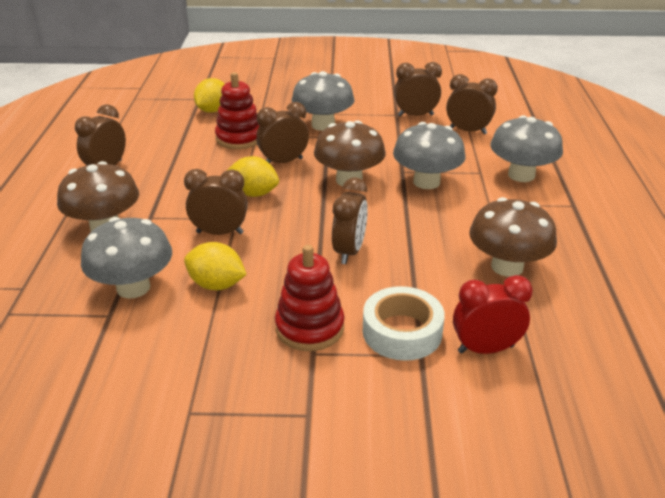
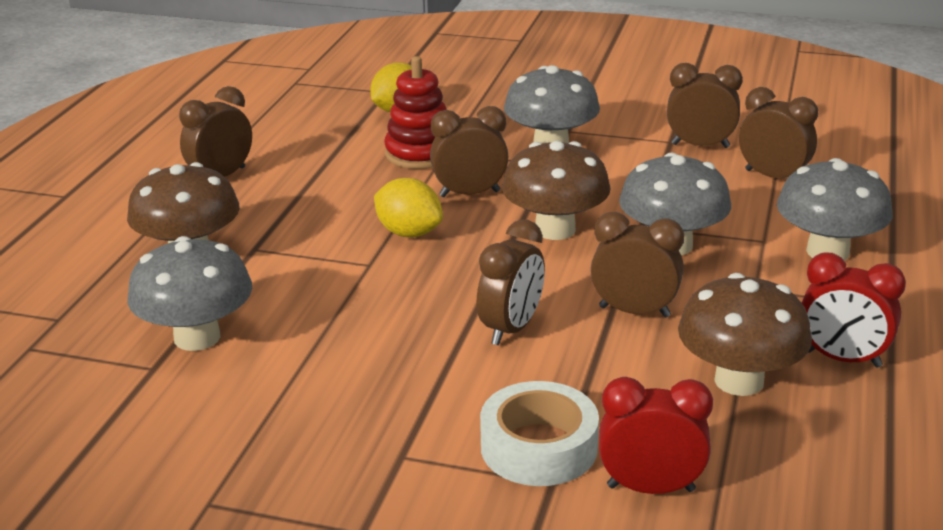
camera: 15 degrees right, 5 degrees down
(216, 285) = (308, 349): yellow lemon -> none
(220, 233) = (339, 281): brown clock -> brown clock (634, 312)
(309, 328) = (411, 422): red stacking toy -> none
(561, 243) = (842, 359): none -> red clock

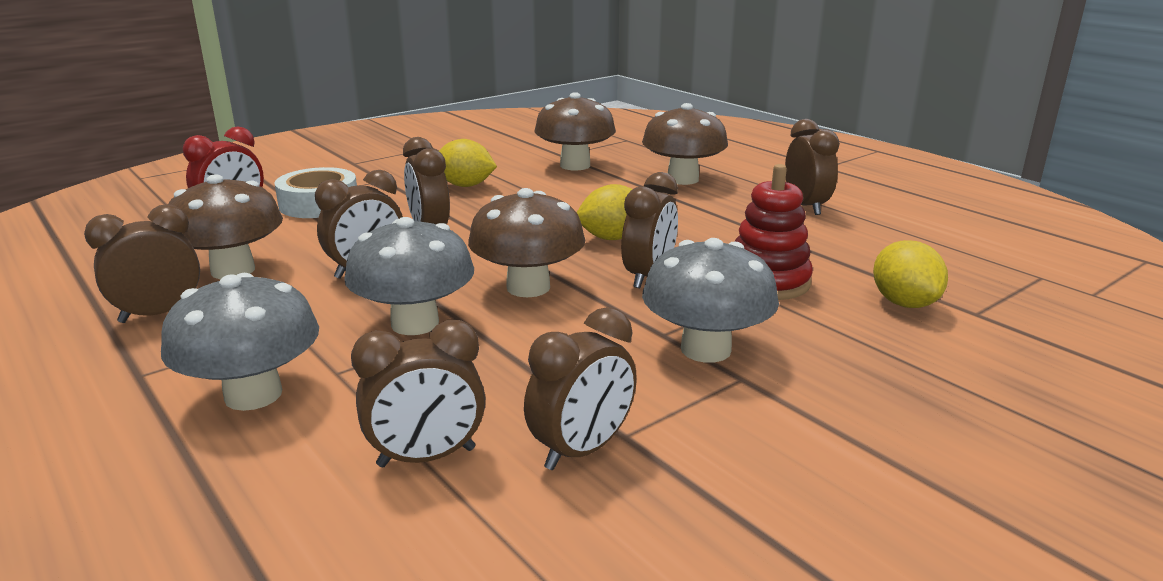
camera: 125 degrees right, 5 degrees down
(197, 337) = (575, 165): grey mushroom -> brown mushroom
(356, 377) = (465, 185): none -> yellow lemon
(842, 359) = (159, 314): red clock -> brown clock

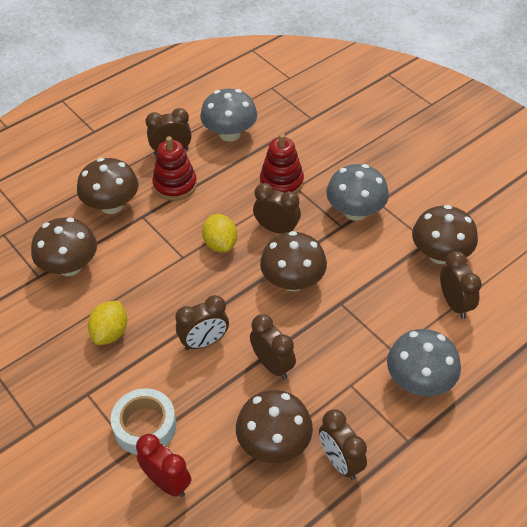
camera: 90 degrees left, 25 degrees up
(415, 323) = (340, 327): grey mushroom -> grey mushroom (229, 134)
(581, 450) = (440, 254): brown clock -> brown mushroom
(733, 210) = (175, 185): none -> red stacking toy
(904, 303) = (303, 138): yellow lemon -> none

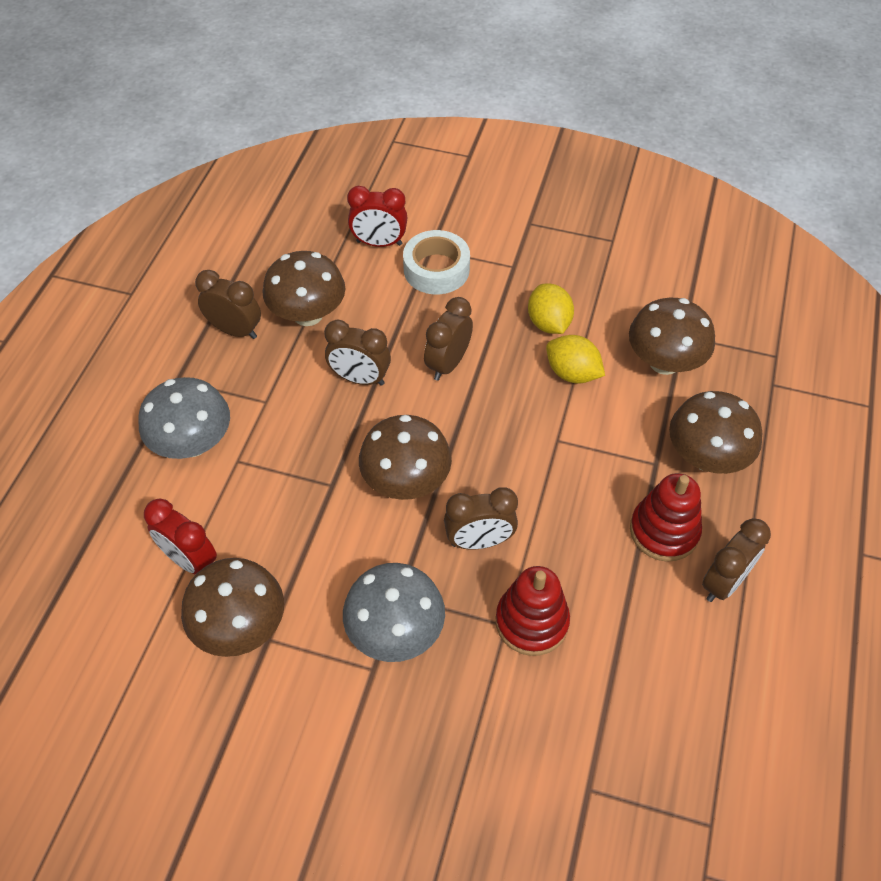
camera: 145 degrees right, 5 degrees up
(220, 244) = (529, 480): yellow lemon -> yellow lemon (572, 373)
(229, 134) = (679, 669): grey mushroom -> none
(454, 304) = (190, 560): brown clock -> red clock

